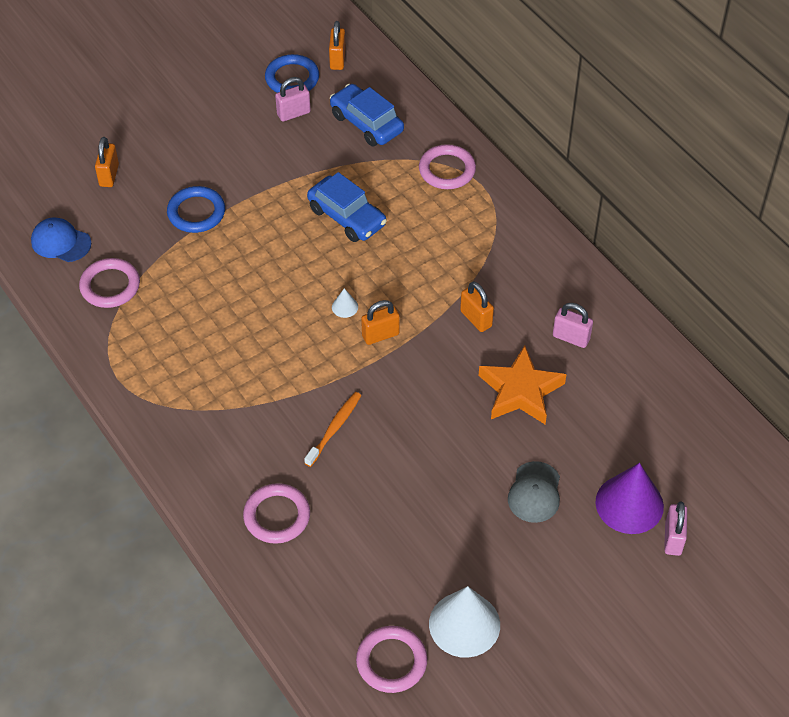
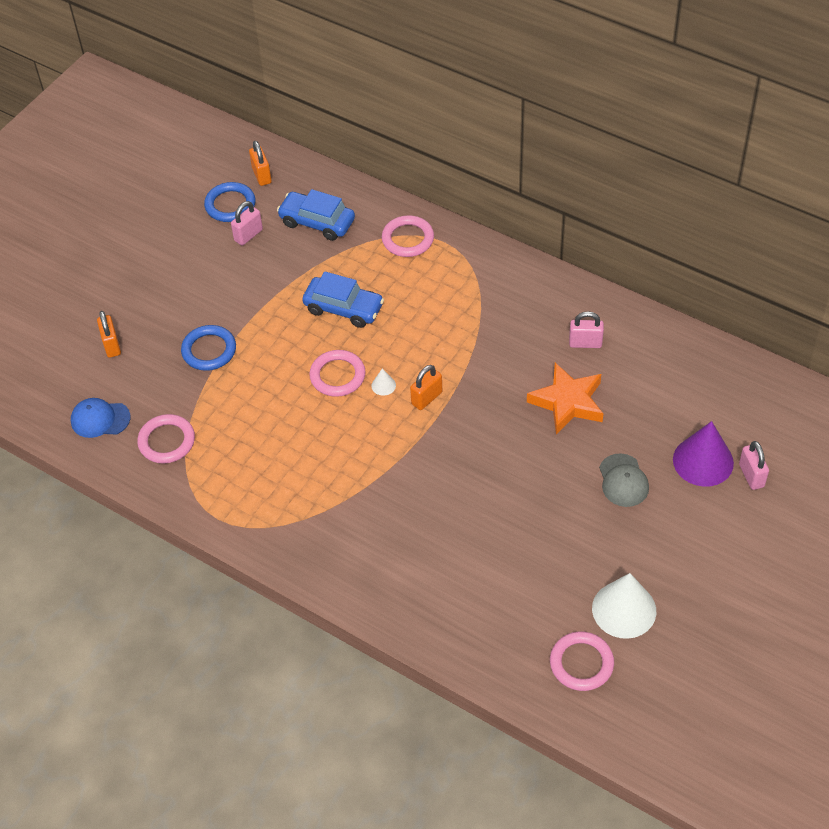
camera: 20 degrees left, 0 degrees up
(277, 516) = (421, 582): pink ring -> pink ring (337, 376)
(334, 428) = (430, 490): orange toothbrush -> none
(476, 319) = (499, 355): orange padlock -> none

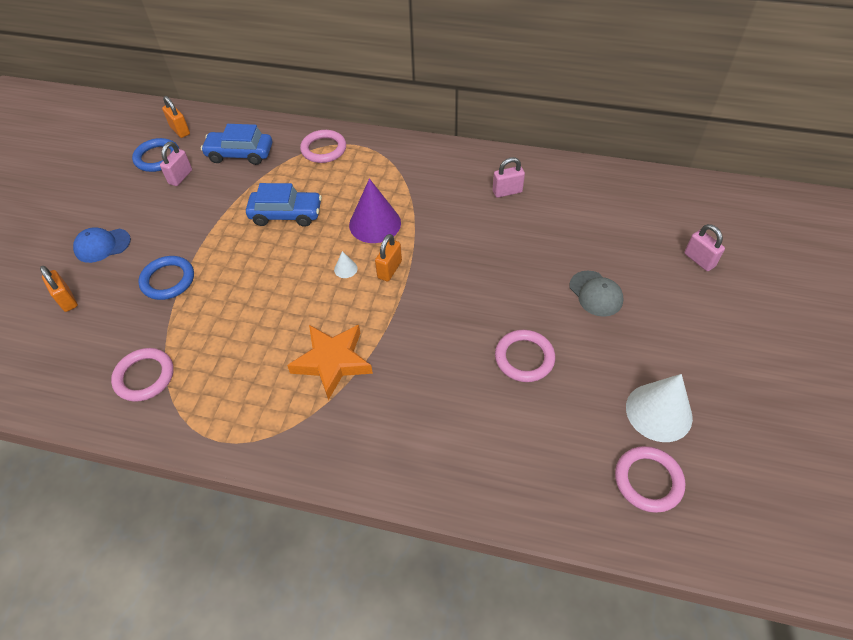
camera: 20 degrees left, 0 degrees up
(100, 419) = (67, 373): blue cap -> blue cap (102, 245)
(337, 376) = (299, 271): pink ring -> pink ring (524, 358)
(567, 402) = (515, 241): orange star -> orange star (332, 362)
(703, 461) = (653, 259): purple cone -> purple cone (375, 224)

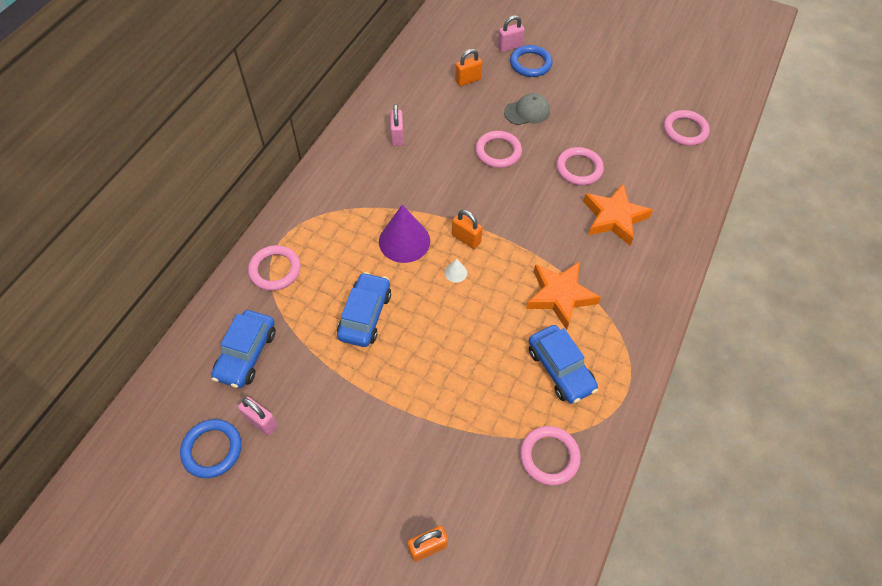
camera: 80 degrees left, 5 degrees up
(102, 245) = (351, 511): blue cap -> none
(168, 280) = (427, 435): blue ring -> blue ring (530, 64)
(180, 130) = (168, 422): orange padlock -> orange padlock (468, 80)
(241, 373) = (560, 369): none -> blue car
(458, 404) = (614, 218): none -> orange star
(520, 276) = (498, 152): none -> pink ring
(658, 412) = (635, 109): white cone -> none

